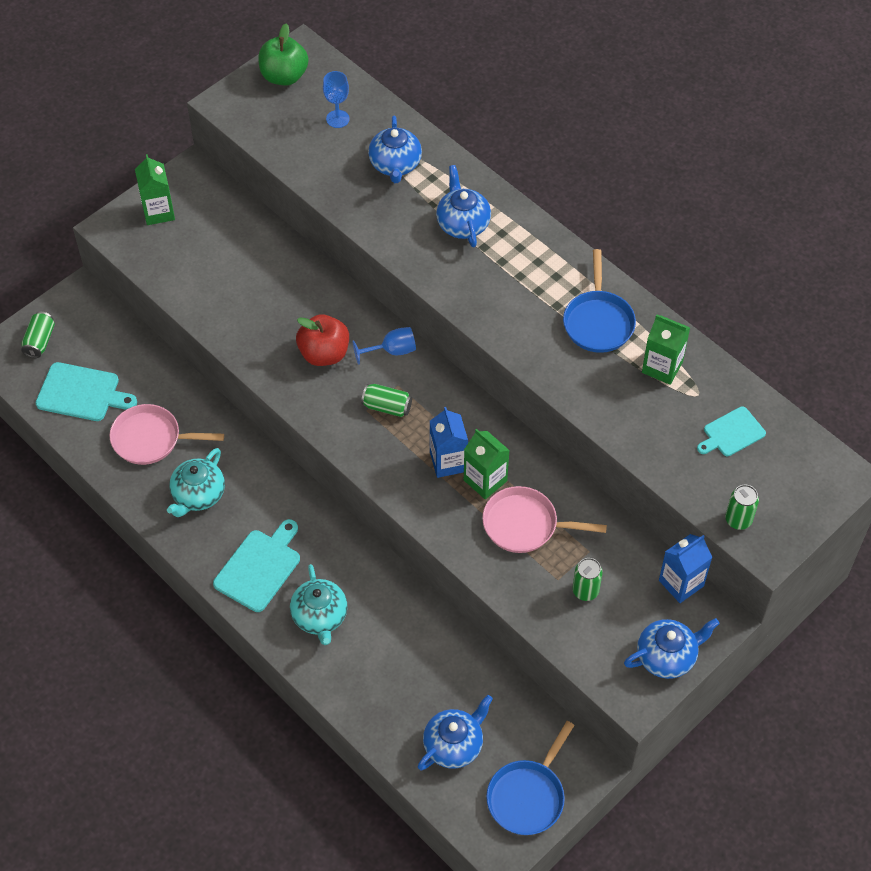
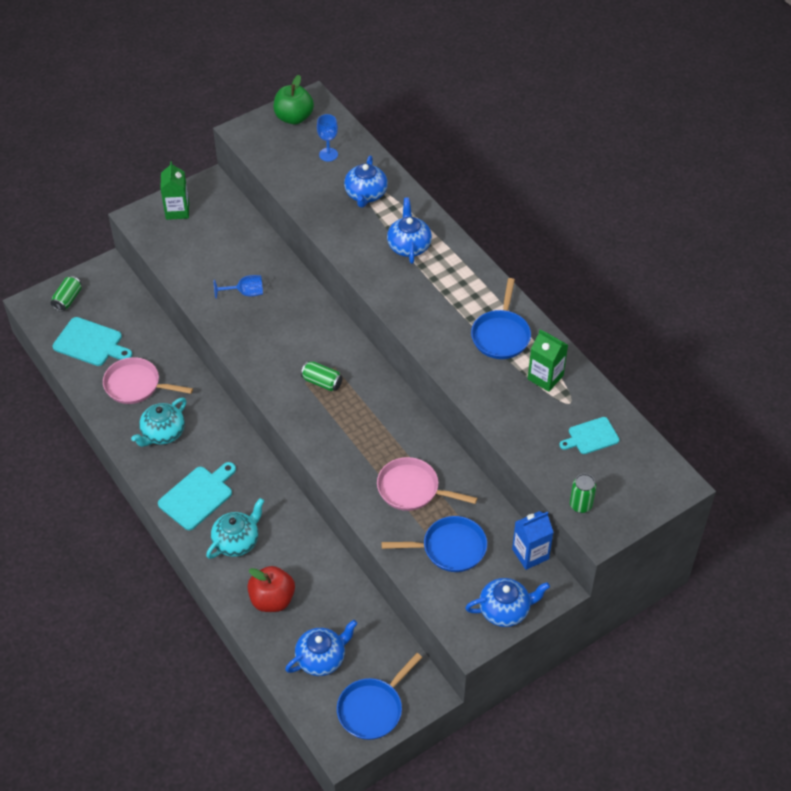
camera: 10 degrees right, 5 degrees down
(320, 617) = (237, 541): turquoise teapot -> turquoise teapot turned 135 degrees counterclockwise
(324, 354) = (281, 335): red apple -> red apple (272, 599)
(392, 351) = (336, 340): blue goblet -> blue goblet (245, 293)
(448, 462) = (361, 431): blue carton -> none
(485, 480) = (388, 450): green carton -> none
(585, 591) = (449, 548): green can -> blue pan

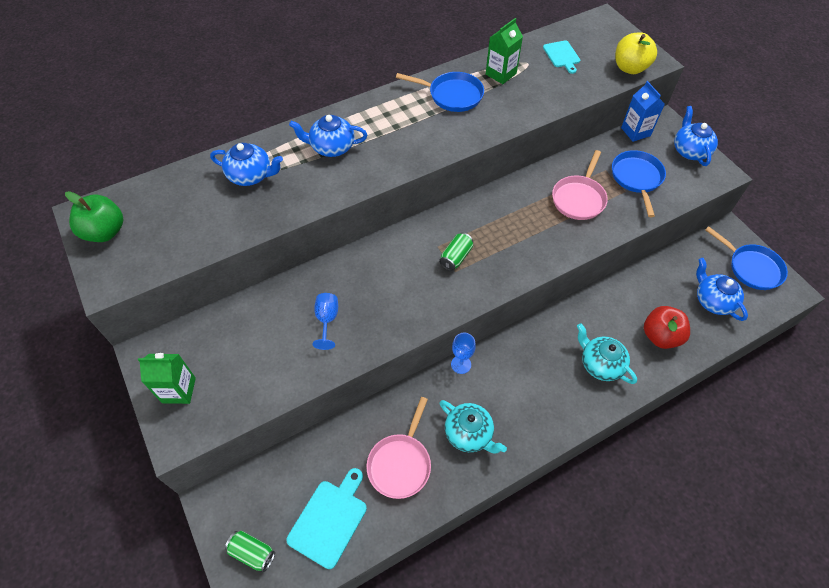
camera: 85 degrees left, 5 degrees up
(198, 496) = (549, 399): turquoise cutting board -> none
(328, 154) = (179, 203): blue goblet -> blue goblet (461, 364)
(580, 505) = (630, 68): green can -> yellow apple

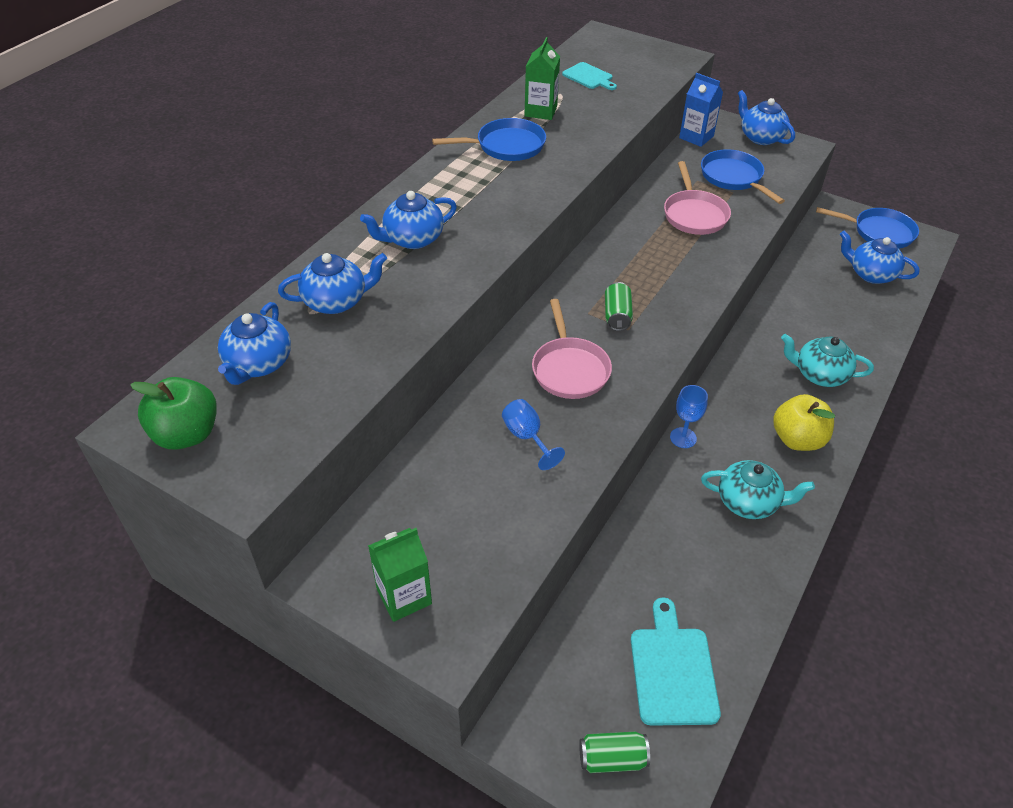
camera: 30 degrees left, 10 degrees down
(175, 201) = (258, 364): none -> blue teapot
(400, 463) = (702, 568): pink pan -> pink pan (569, 369)
(630, 68) = (666, 69): yellow apple -> yellow apple (797, 439)
(660, 336) = (852, 325): red apple -> none

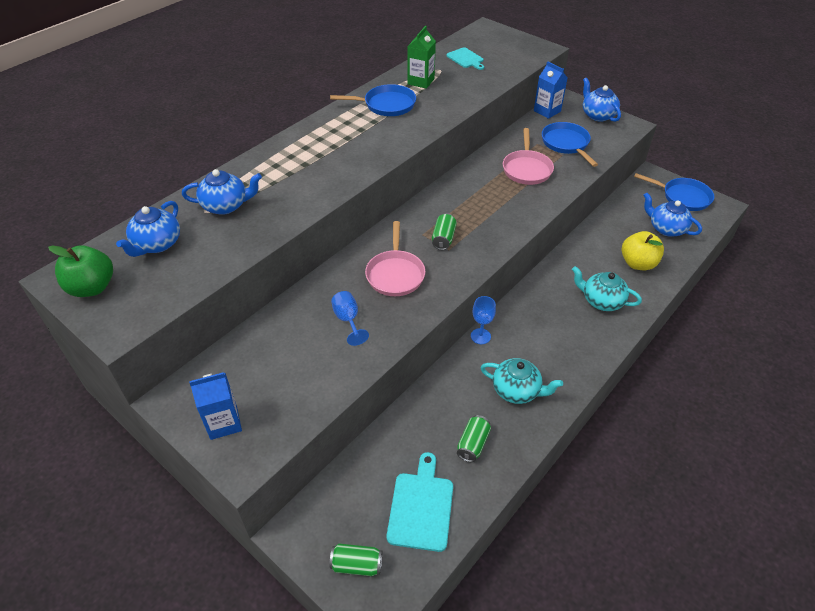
camera: 10 degrees right, 0 degrees up
(404, 596) = (224, 423): green carton -> blue carton
(412, 239) = (295, 166): blue teapot -> none
(714, 578) = (473, 444): none -> green can
(797, 439) = (569, 348): yellow apple -> yellow apple (638, 263)

